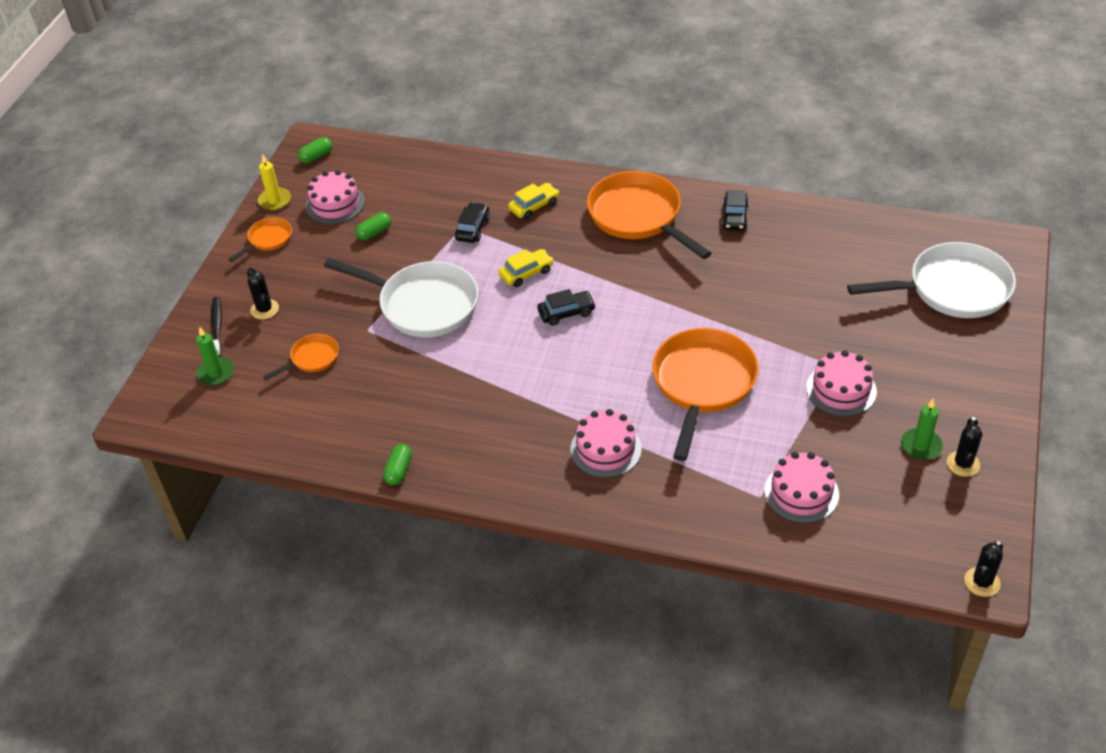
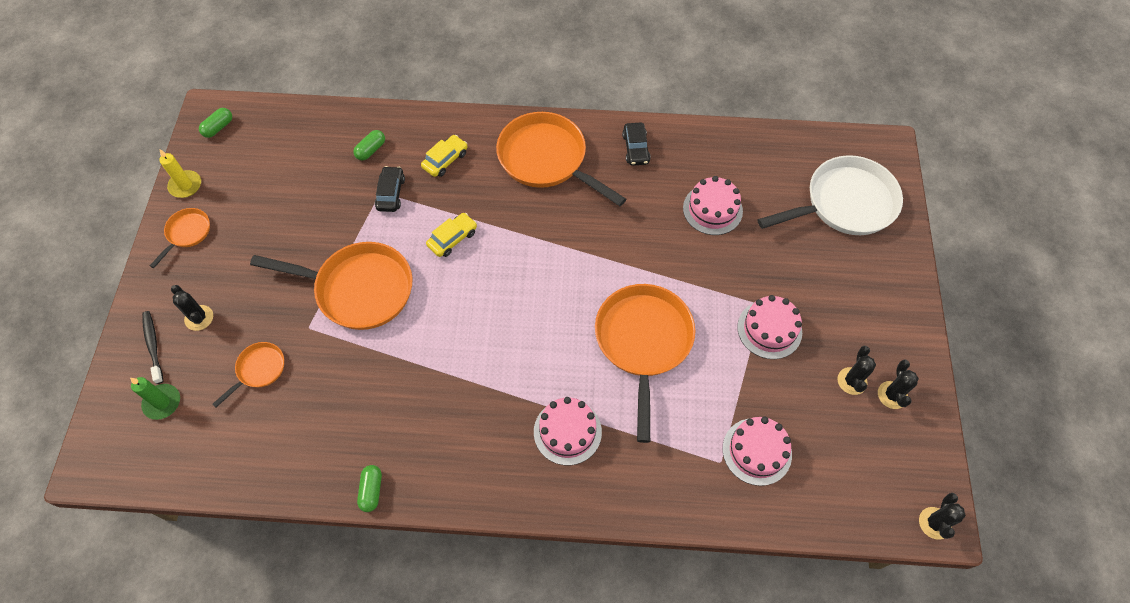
camera: 15 degrees left, 15 degrees up
(335, 204) = (248, 182): pink cake -> pink cake (712, 209)
(374, 232) = (294, 211): green capsule -> green capsule (371, 150)
(423, 304) = (358, 289): white pan -> orange pan
(566, 313) = (500, 279): black car -> none
(921, 446) = (852, 381): green candle -> black cactus

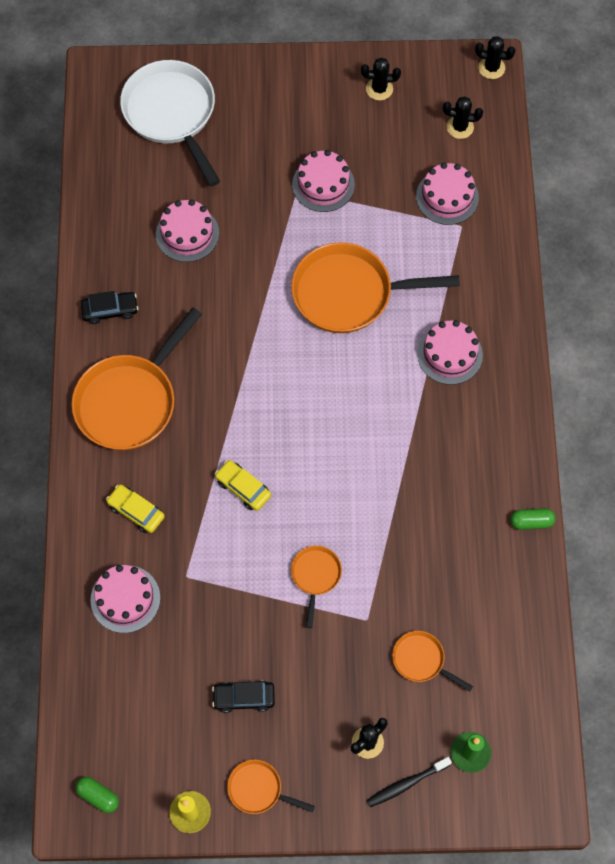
camera: 95 degrees left, 5 degrees up
(358, 289) = (315, 576): orange pan -> orange pan, size x0.48
(371, 150) = (125, 599): green capsule -> pink cake
(391, 193) = (187, 564): black car -> black car (244, 698)
(852, 381) = (369, 119): black cactus -> black cactus (460, 127)

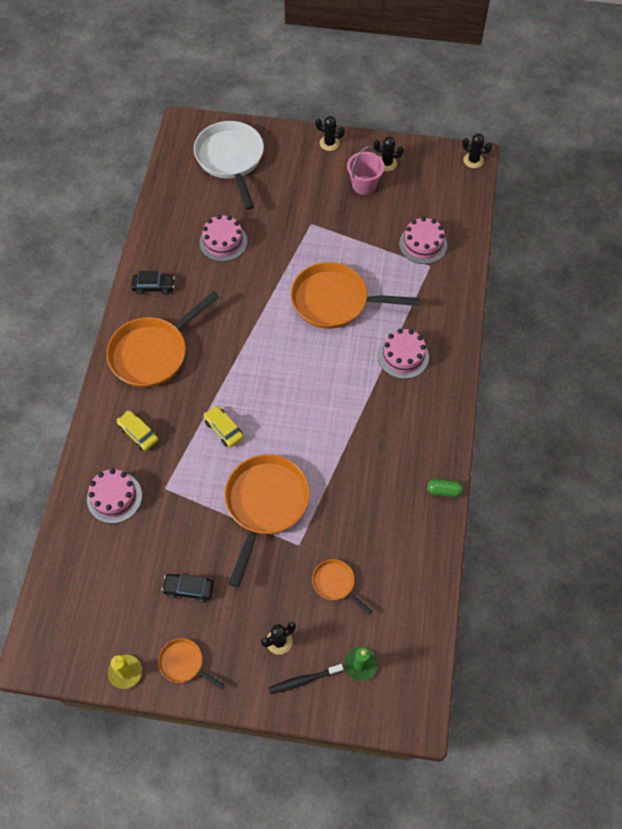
camera: 10 degrees right, 5 degrees down
(98, 796) = (56, 646): green capsule -> none
(315, 576) = (265, 504): orange pan -> orange pan, size x2.09
(323, 184) = (331, 222): pink cake -> none
(355, 125) = (364, 185): none -> pink bucket
(460, 127) = (442, 197): black cactus -> black cactus (329, 143)

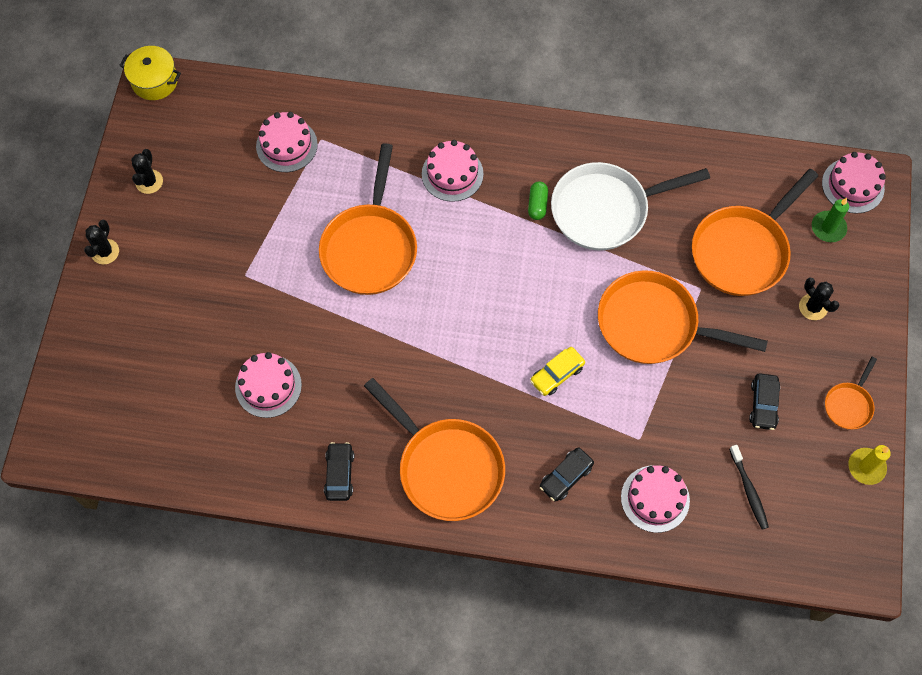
camera: 90 degrees left, 5 degrees up
(138, 433) = (566, 477): yellow car -> black car
(231, 159) = (120, 381): white pan -> white pan (605, 210)
(304, 680) = (851, 282): black toothbrush -> black toothbrush (749, 490)
(335, 583) = (742, 251): orange pan -> orange pan, size x2.09
(364, 185) = (184, 210): pink bucket -> none
(407, 693) = (853, 185): none -> pink cake
(444, 491) = (626, 140): green capsule -> green capsule (537, 205)
(473, 160) = (155, 81): black cactus -> yellow pot

